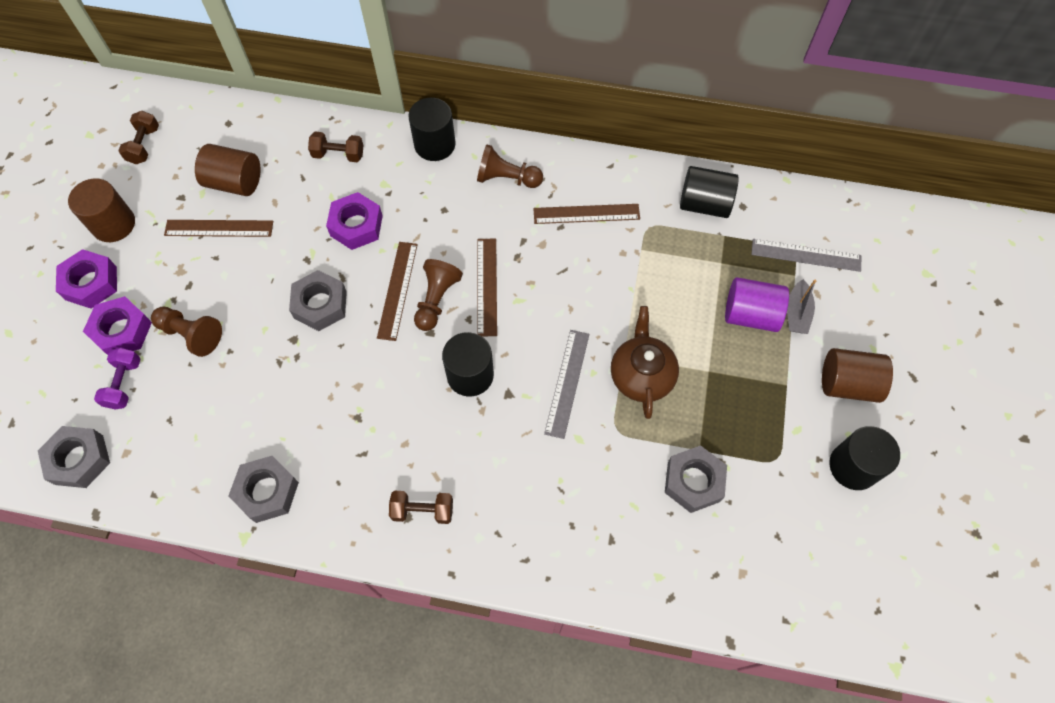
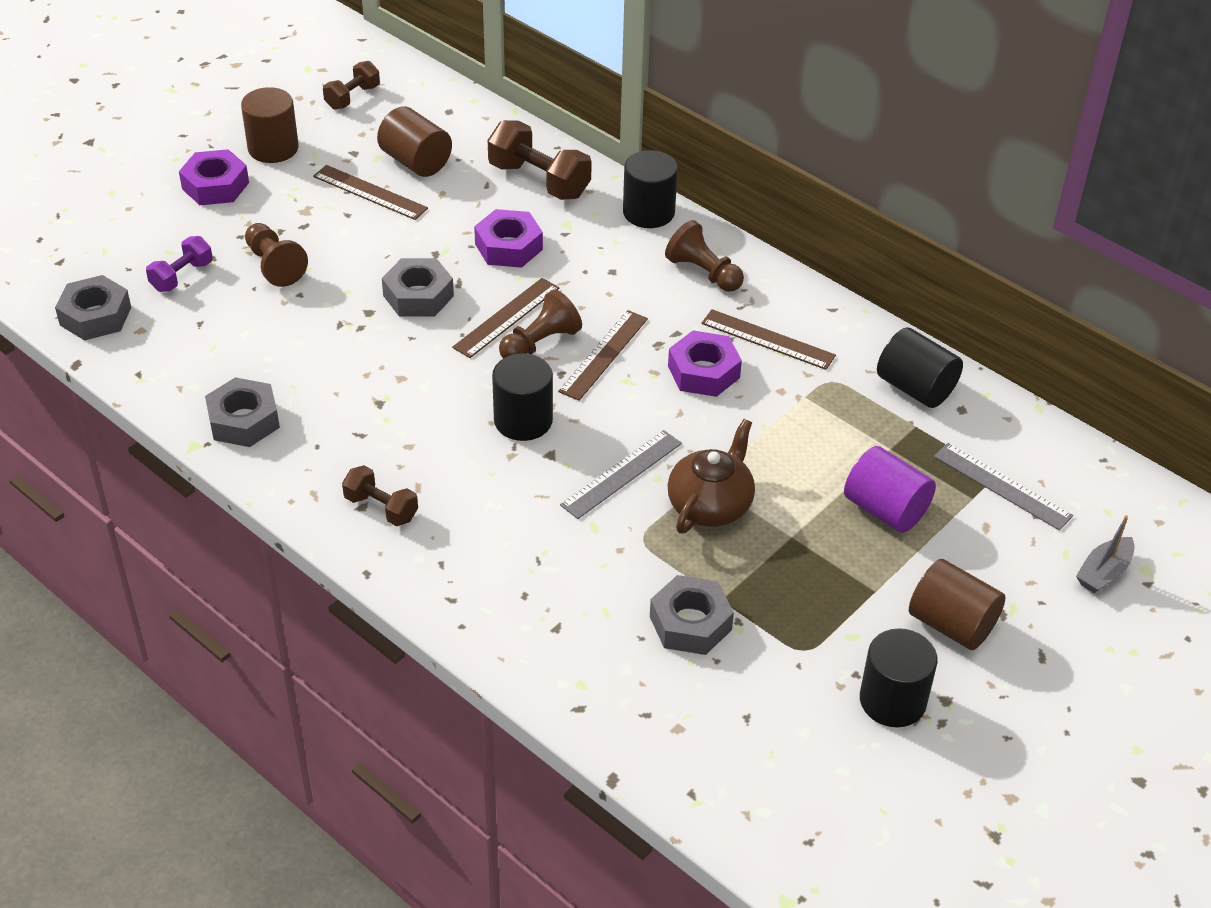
camera: 30 degrees right, 20 degrees down
(122, 331) = (213, 235): purple nut -> purple nut (703, 372)
(338, 155) = (539, 181): brown dumbbell -> brown dumbbell, size x1.67
(797, 313) = (944, 533): grey boat -> grey boat (1103, 573)

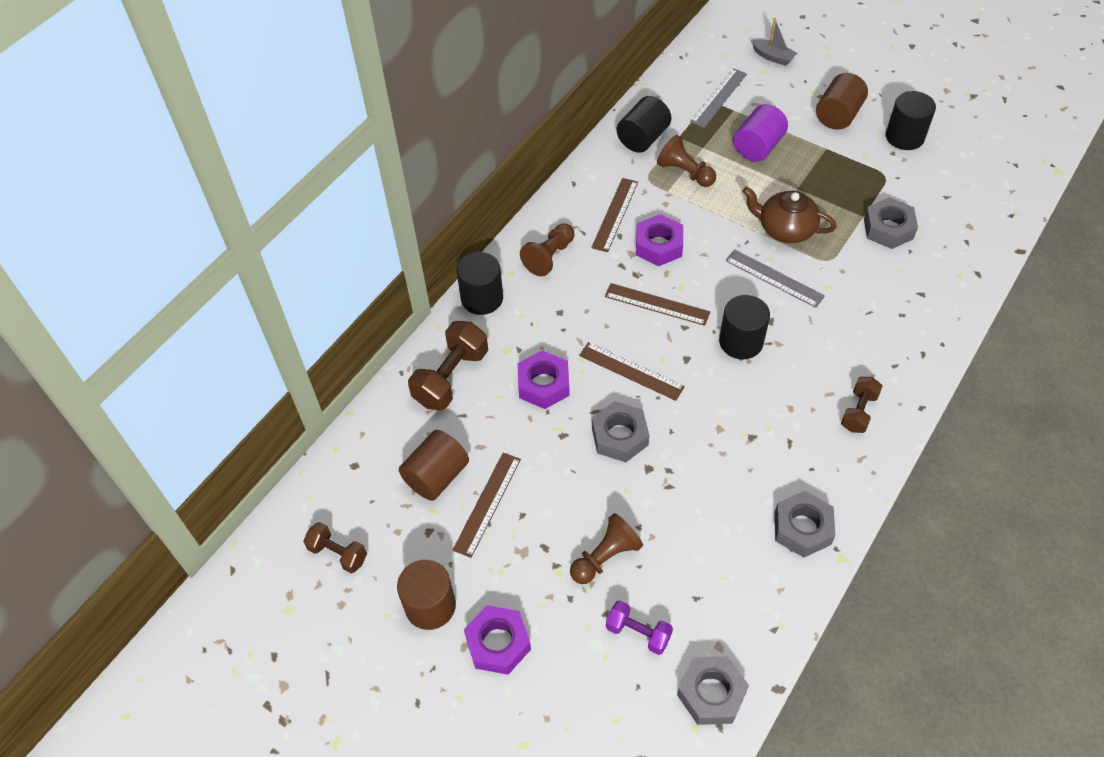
camera: 95 degrees left, 10 degrees up
(540, 343) = (654, 344): brown pawn -> brown pawn (685, 172)

